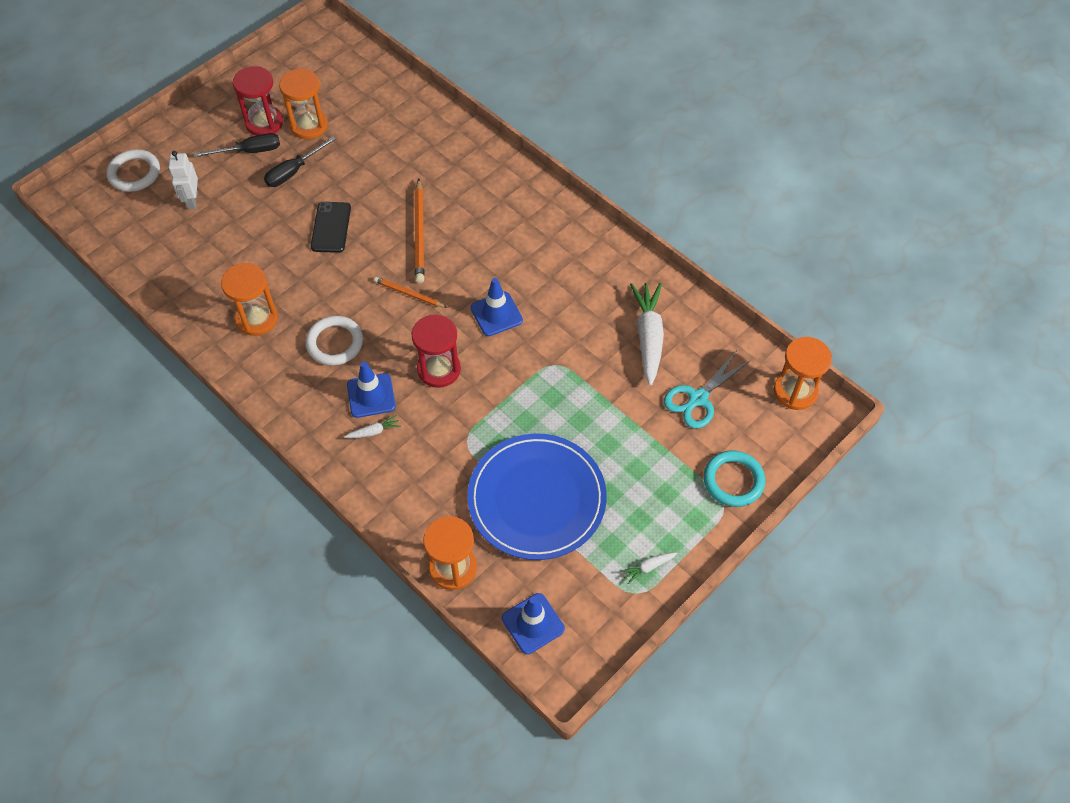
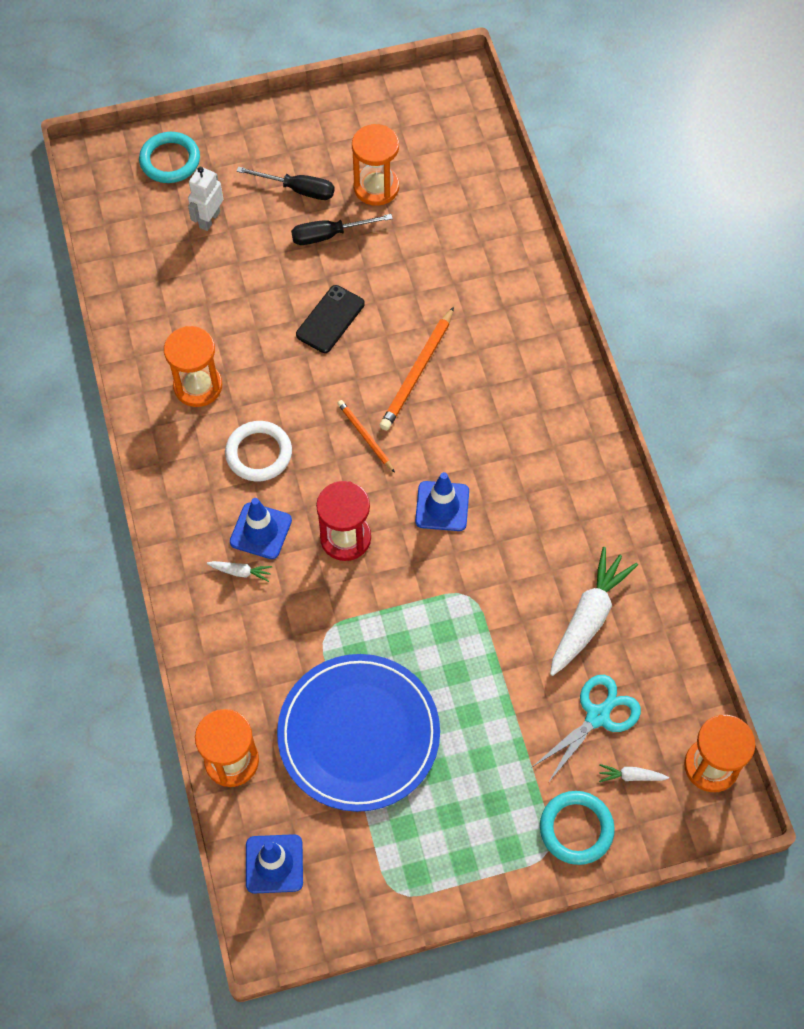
camera: 30 degrees right, 5 degrees up
(134, 173) = (170, 160): white ring -> turquoise ring
(264, 123) = (332, 162): red hourglass -> none
(648, 567) = (426, 872): white carrot -> white carrot (631, 776)
(698, 398) = (597, 716): turquoise scissors -> turquoise scissors turned 150 degrees clockwise

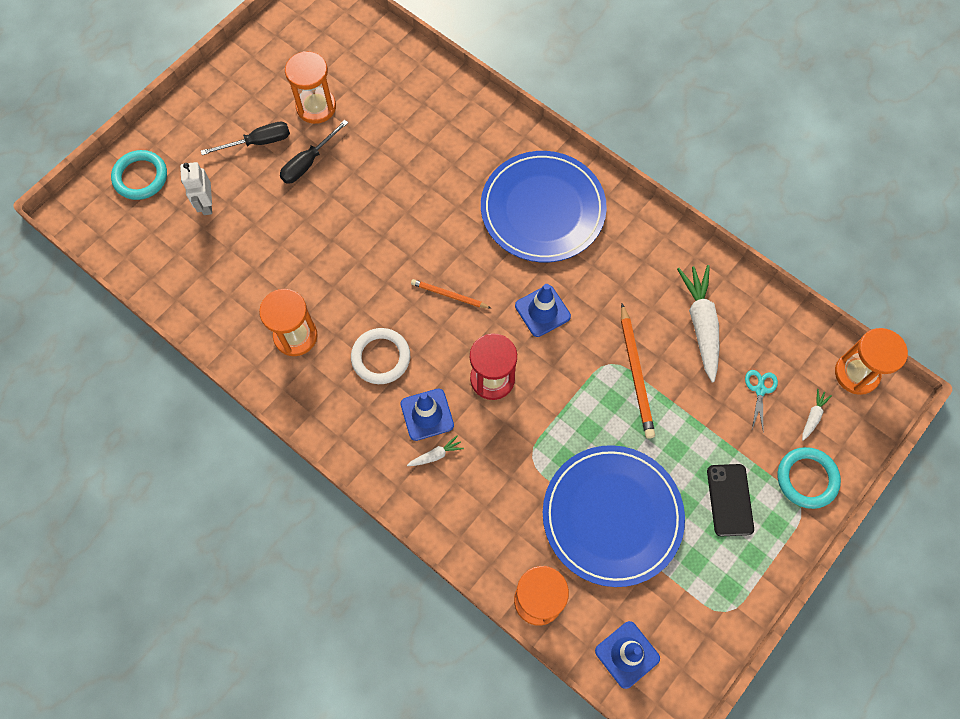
camera: 35 degrees left, 5 degrees up
(330, 319) = (357, 224): black phone -> black phone (729, 500)
(417, 372) = (450, 224): orange pencil -> orange pencil (636, 373)
(518, 411) = (542, 209): none -> blue plate
(597, 716) = (760, 390): turquoise scissors -> turquoise scissors, size x0.61
(631, 776) = (813, 416): white carrot -> white carrot turned 150 degrees clockwise

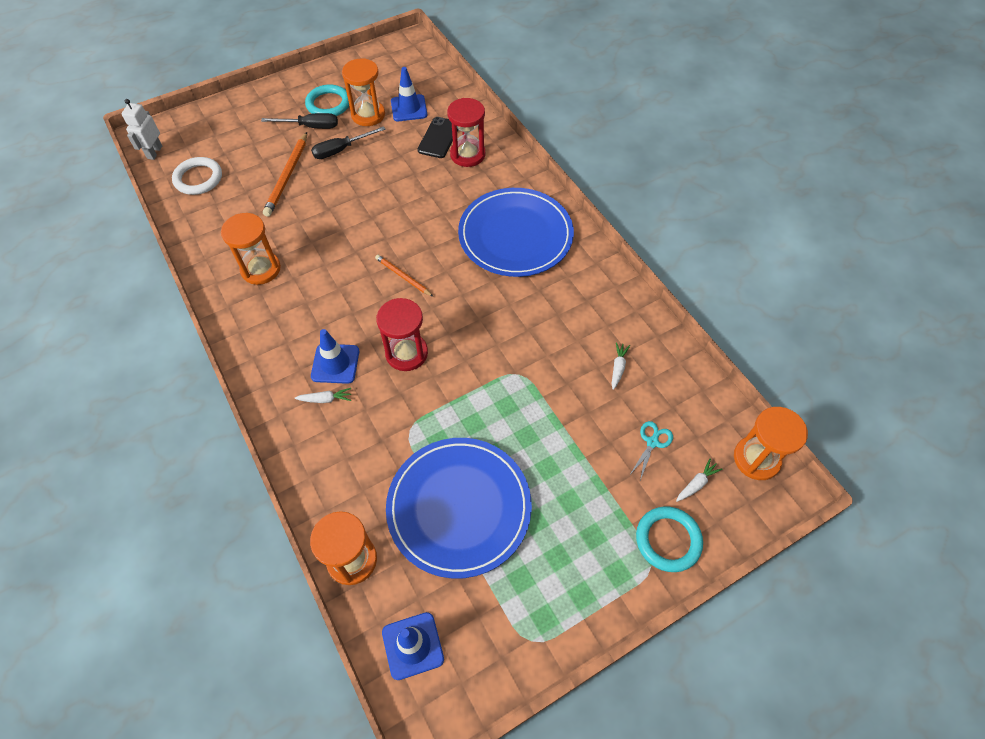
camera: 20 degrees right, 10 degrees down
(140, 177) = (210, 126): turquoise ring -> turquoise ring (328, 104)
(206, 204) = (247, 157): white robot -> white robot (154, 152)
(381, 357) = (321, 306): white ring -> white ring (198, 178)
(450, 125) = (467, 154): none -> red hourglass
(542, 311) = (477, 313): blue traffic cone -> blue traffic cone (409, 108)
(636, 373) = (539, 389): orange pencil -> orange pencil (287, 176)
(701, 324) = (618, 368): white carrot -> white carrot, size x0.45
(729, 500) = (580, 533): black phone -> black phone (439, 138)

